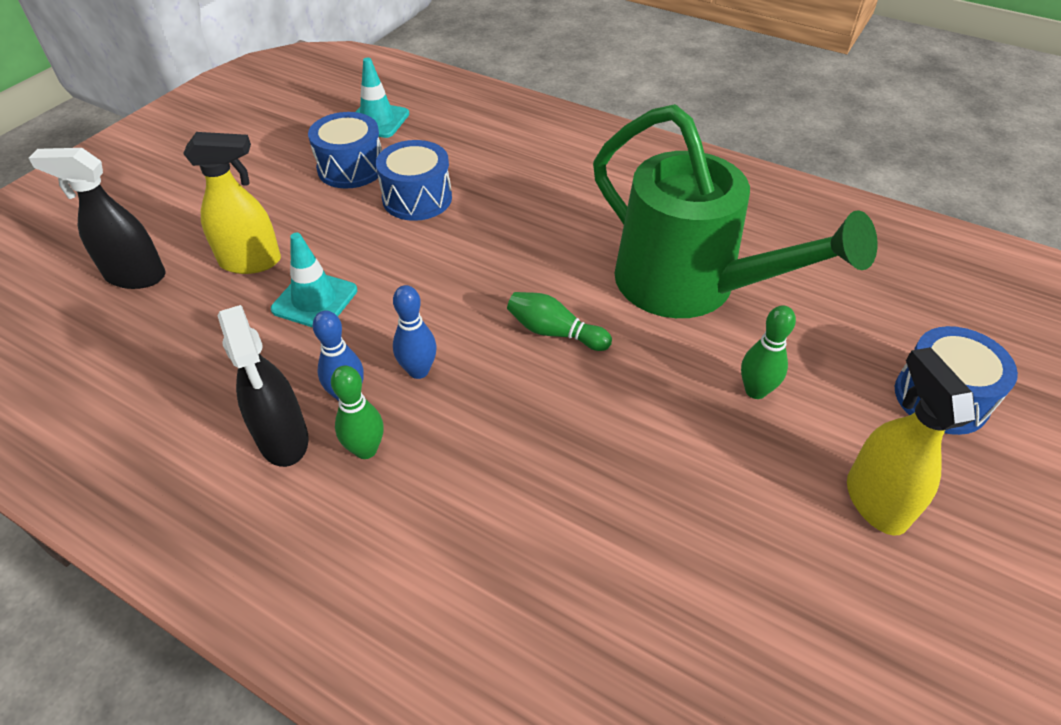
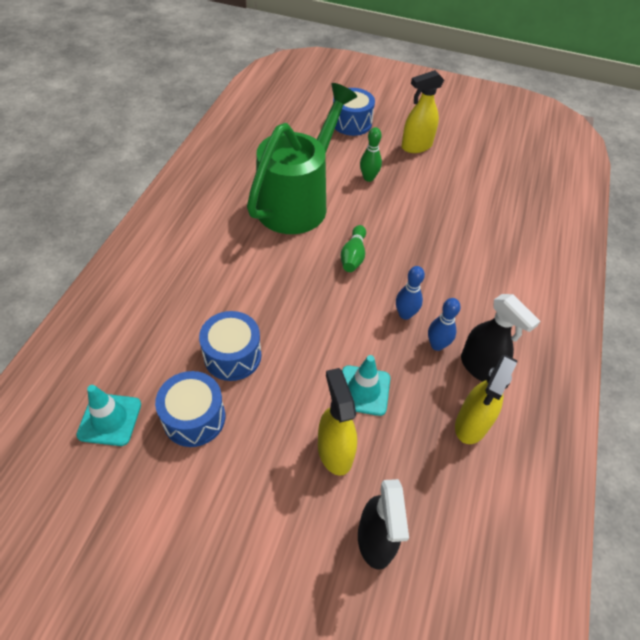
camera: 105 degrees left, 5 degrees up
(204, 399) = (471, 424): none -> yellow spray bottle
(283, 440) = (480, 367): black spray bottle -> black spray bottle turned 90 degrees clockwise
(366, 450) = (469, 325): green bowling pin -> none

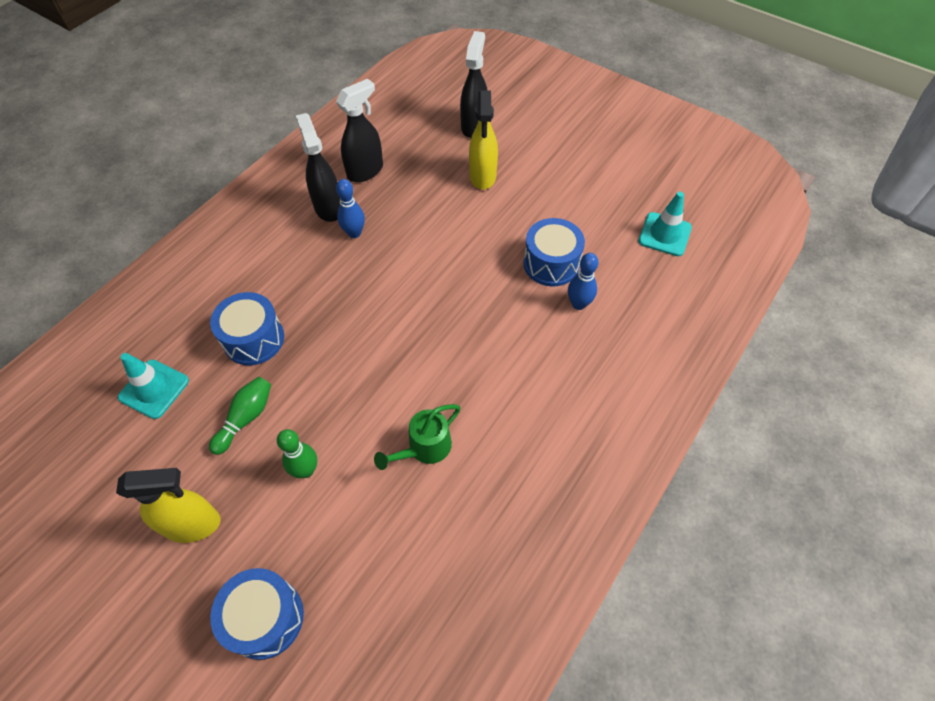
camera: 160 degrees left, 5 degrees up
(194, 418) = (592, 221): blue drum -> blue drum (254, 339)
(298, 201) = (424, 448): green watering can -> green watering can, size x0.42
(353, 256) = (388, 345): green bowling pin -> green bowling pin (246, 418)
(363, 390) = (441, 211): turquoise traffic cone -> turquoise traffic cone (154, 389)
(405, 314) = (367, 267): blue bowling pin -> blue bowling pin (578, 304)
(471, 424) = (365, 171): yellow spray bottle -> black spray bottle

